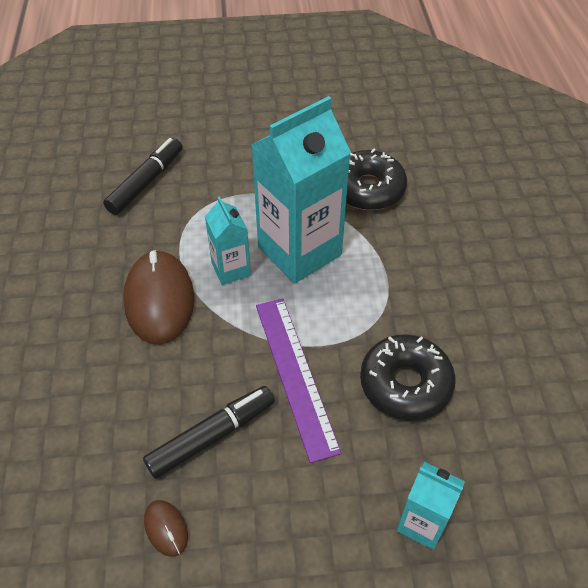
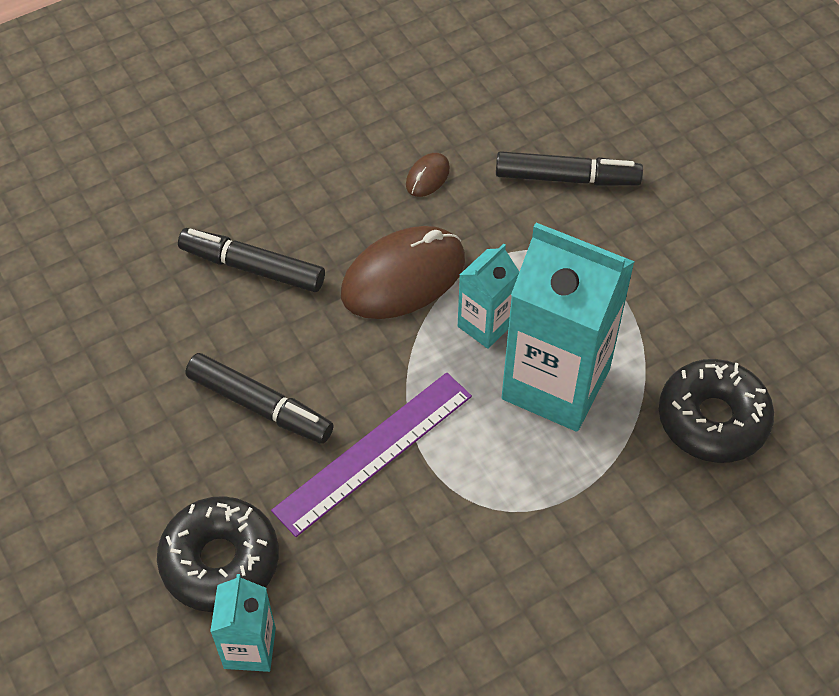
camera: 65 degrees right, 5 degrees up
(80, 394) = (253, 268): none -> black marker
(166, 528) = (145, 413): brown mouse -> brown mouse (427, 177)
(405, 384) = (419, 572): black donut -> black donut (220, 561)

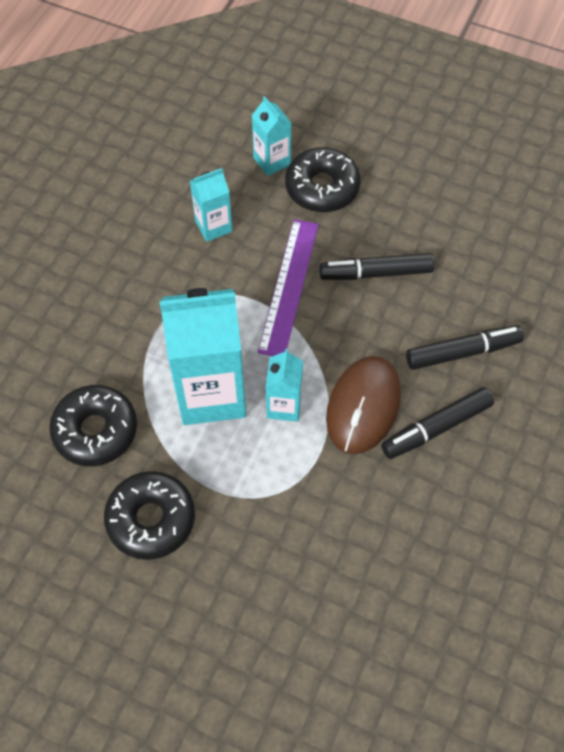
camera: 145 degrees right, 5 degrees up
(404, 595) = (213, 226): none -> turquoise carton
(427, 177) = (412, 496): brown mouse -> none
(566, 178) = (312, 564): black marker -> black marker (436, 428)
(700, 298) = (151, 519): none -> black donut

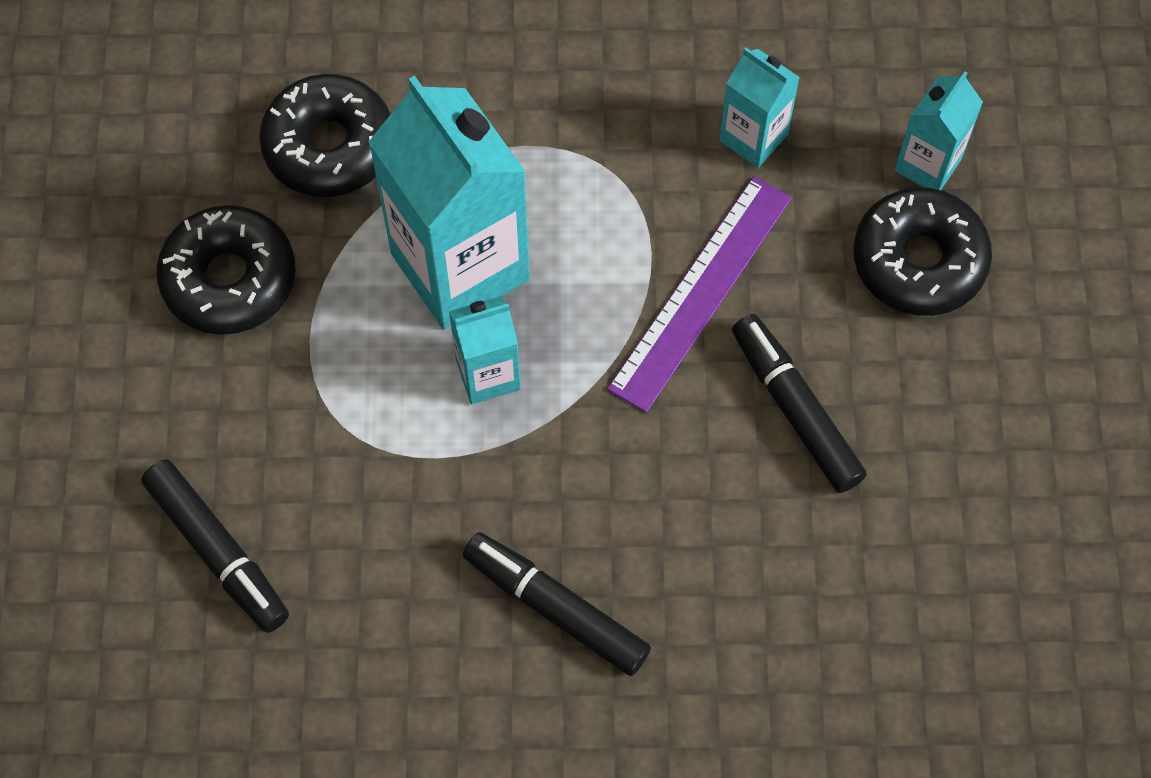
camera: 65 degrees right, 5 degrees up
(288, 286) = (700, 292): purple ruler -> purple ruler turned 45 degrees counterclockwise
(363, 406) = (541, 486): brown mouse -> none
(462, 352) = (714, 598): black marker -> black marker (218, 550)

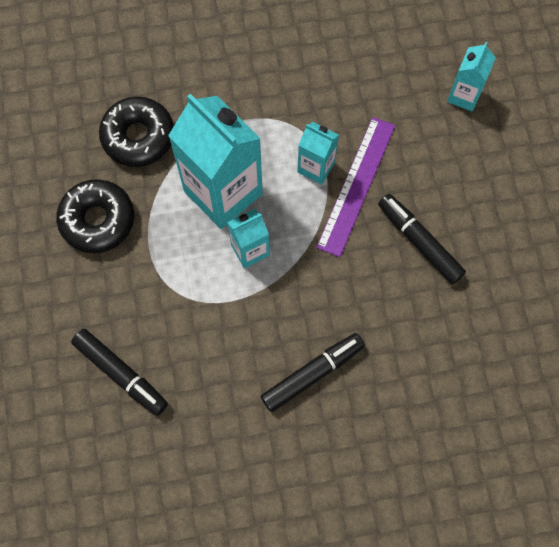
camera: 10 degrees left, 5 degrees up
(556, 609) = (312, 374): black marker -> black marker turned 120 degrees clockwise
(753, 137) = (368, 95): turquoise carton -> turquoise carton (316, 167)
(918, 261) = (469, 149): black donut -> none

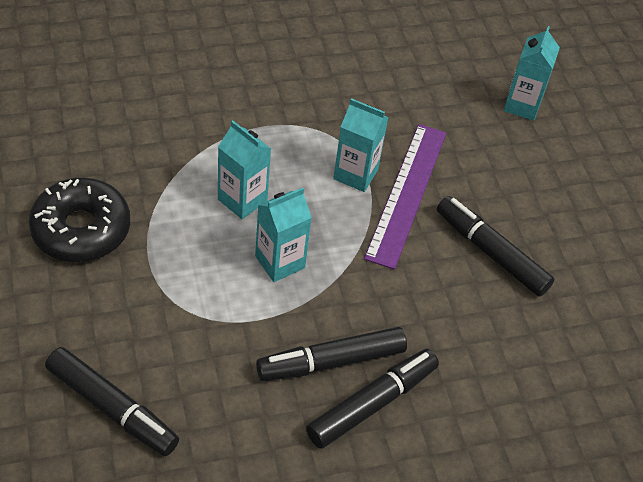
camera: 10 degrees left, 20 degrees down
(138, 137) = (134, 141): black donut -> none
(223, 192) = (242, 200): turquoise carton -> turquoise carton, size x0.50
(284, 338) = (331, 362): none -> black marker

